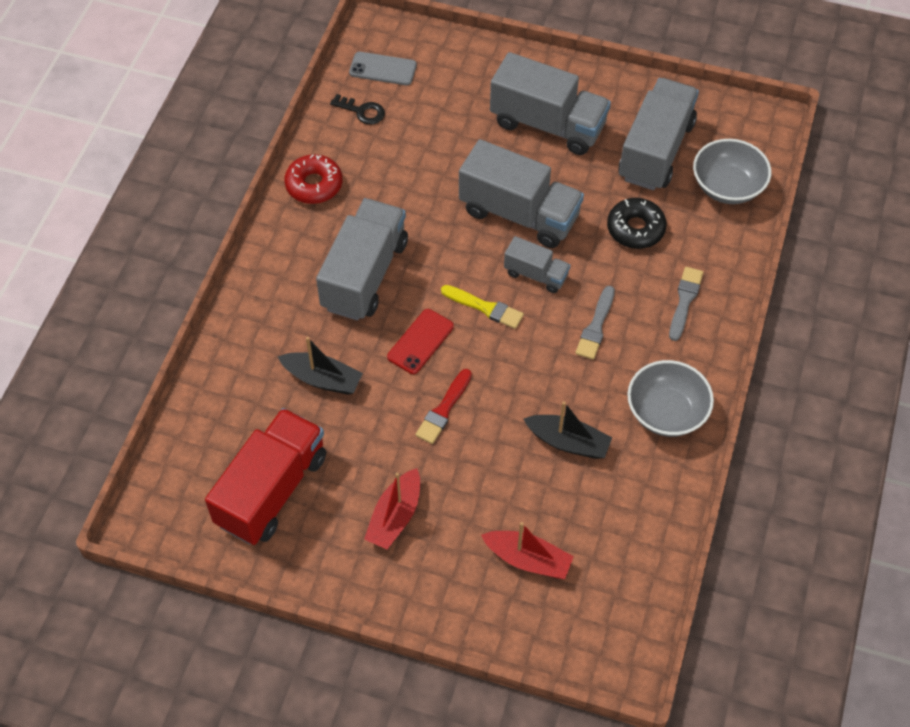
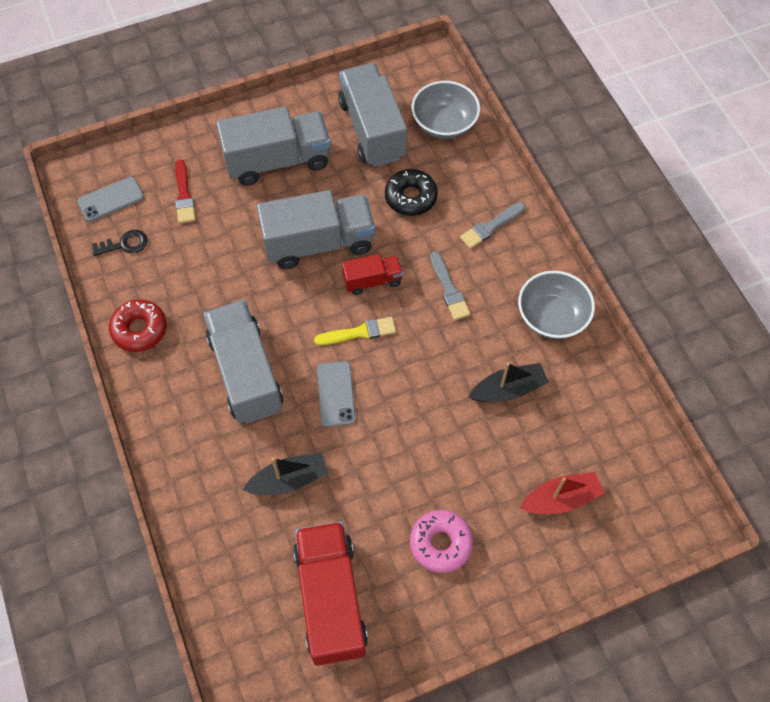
camera: 40 degrees left, 5 degrees up
(395, 516) = (440, 543): red boat -> pink donut
(420, 341) = (336, 394): red phone -> grey phone
(443, 409) = (400, 433): red brush -> red brush (184, 195)
(536, 274) = (372, 281): grey truck -> red truck
(684, 301) = (491, 226): grey brush -> grey brush turned 105 degrees counterclockwise

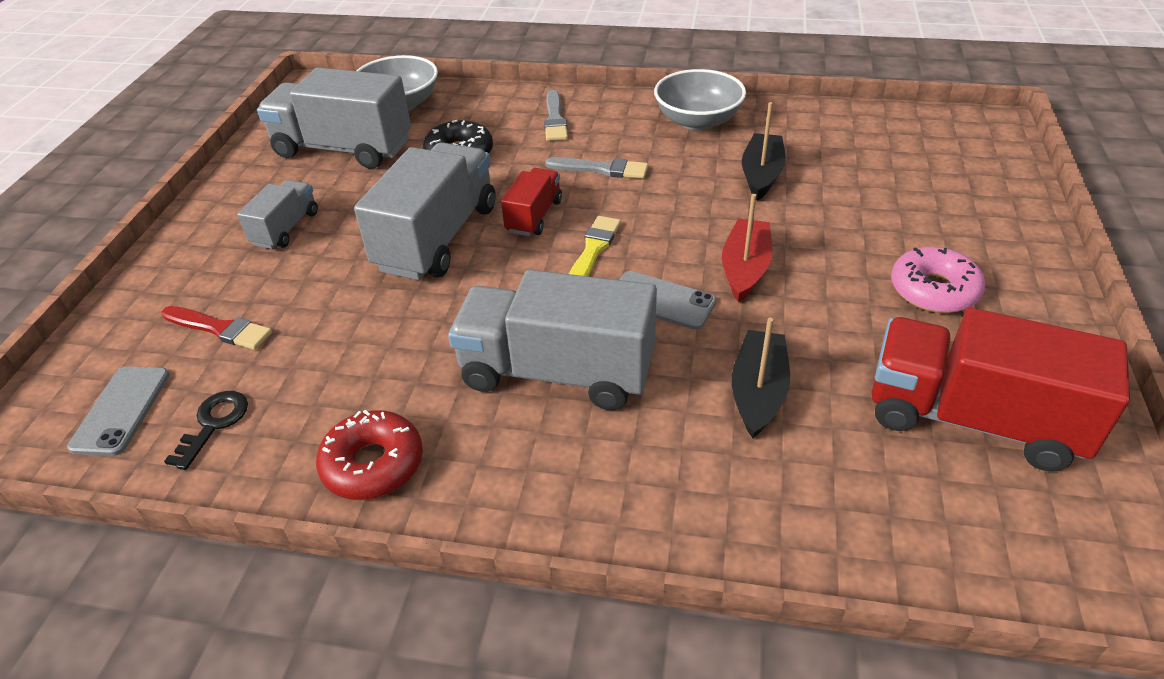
camera: 55 degrees left, 20 degrees down
(278, 161) = (286, 228): grey truck -> grey truck, size x0.52
(560, 499) = (921, 188): red boat -> red boat (745, 268)

